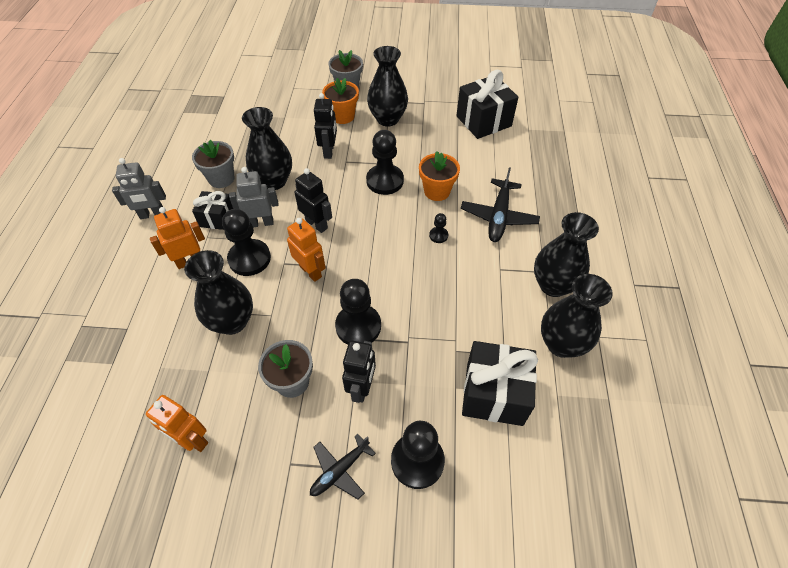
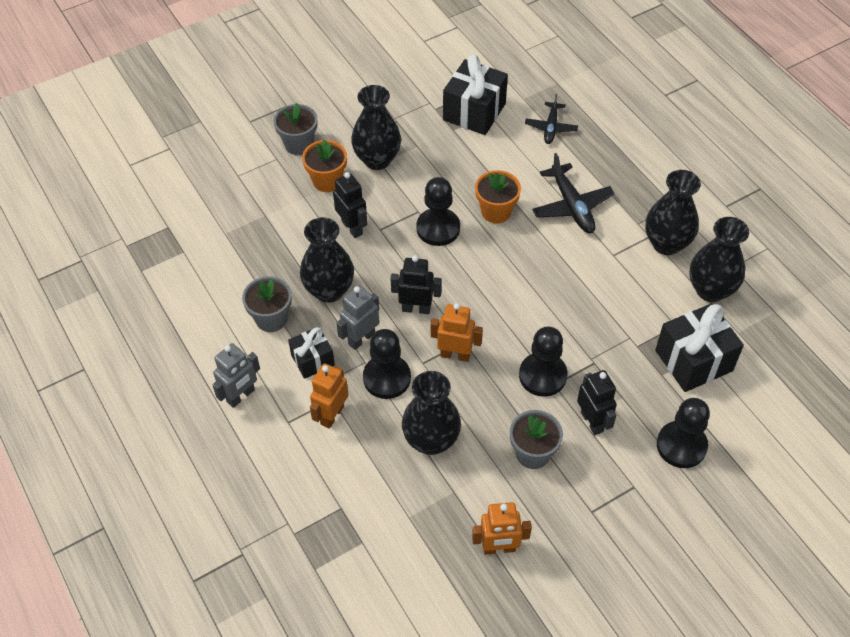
camera: 35 degrees left, 0 degrees up
(339, 470) = (632, 490): black plane -> black plane (551, 127)
(438, 235) = (536, 254): black pawn -> none

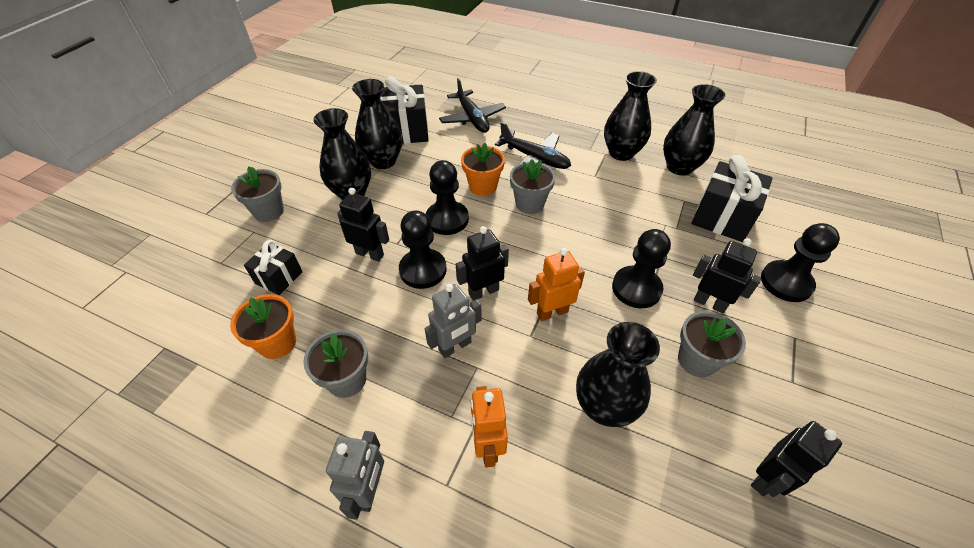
camera: 35 degrees left, 5 degrees down
(312, 360) = (422, 397): black gift -> black gift (278, 277)
(327, 181) = (317, 228): orange flower pot -> orange flower pot (277, 343)
(329, 290) = (388, 319): black vase -> black vase (383, 161)
(361, 338) = (455, 347): grey robot -> grey robot turned 135 degrees counterclockwise
(387, 378) = (510, 370): black pawn -> black pawn (423, 270)
(499, 548) = (767, 478): orange robot -> black robot
(523, 251) = (529, 204): none -> grey flower pot
(551, 127) = (472, 118): black plane -> black plane, size x1.53

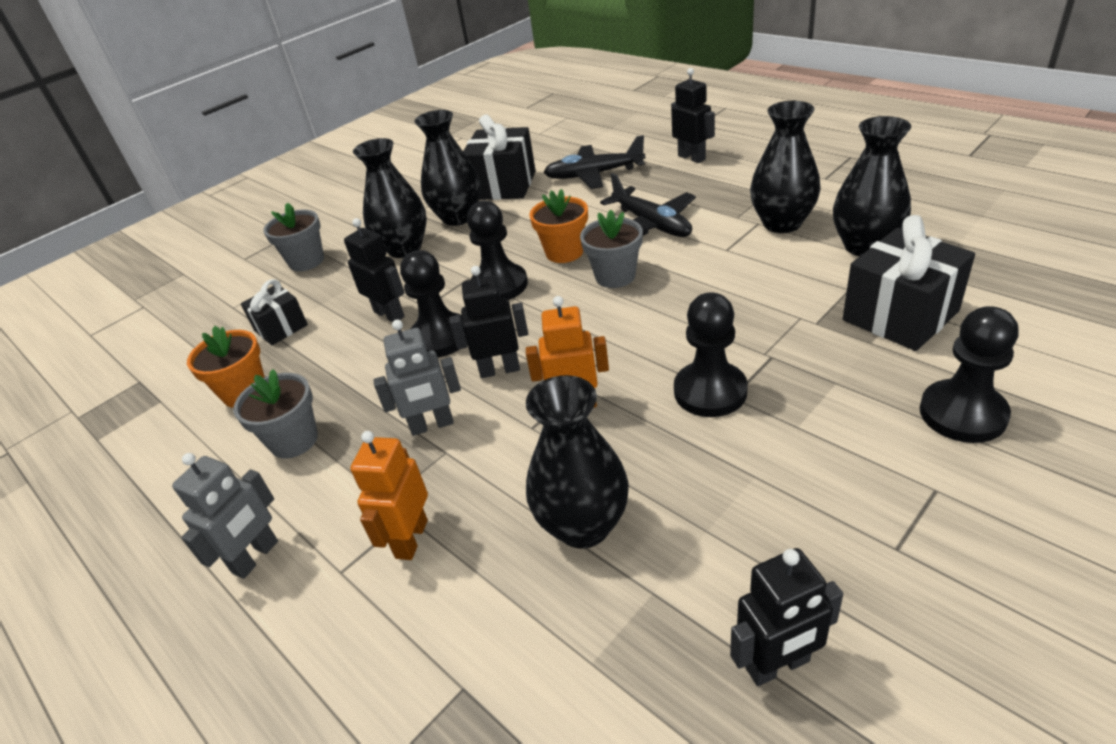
camera: 25 degrees right, 10 degrees down
(472, 118) = (593, 175): black plane -> black plane turned 90 degrees clockwise
(696, 360) = (751, 493): grey flower pot -> none
(709, 303) = (814, 424): black robot -> black robot (692, 157)

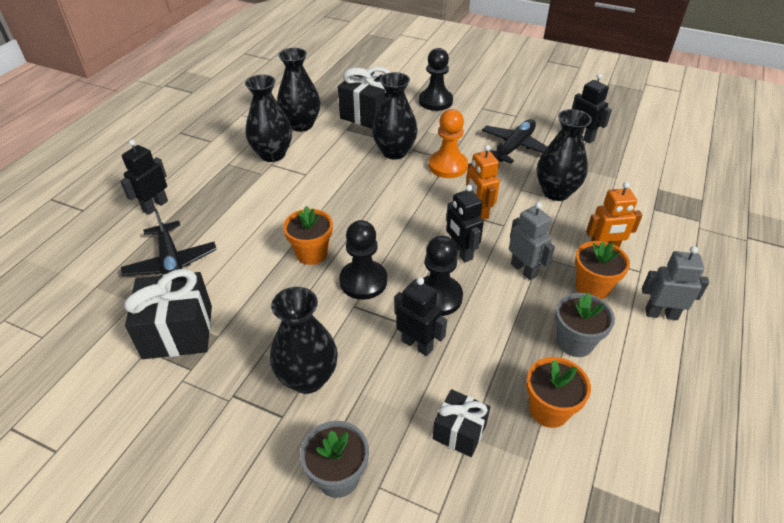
camera: 115 degrees left, 5 degrees up
(354, 492) = (592, 287): none -> orange flower pot
(389, 314) = (417, 344): black robot -> black robot turned 105 degrees clockwise
(458, 217) = (245, 351): black vase -> black vase (394, 152)
(615, 276) = (343, 219): grey flower pot -> none
(651, 224) = (269, 212): black plane -> black plane (514, 147)
(710, 391) = (448, 166): black pawn -> orange pawn

